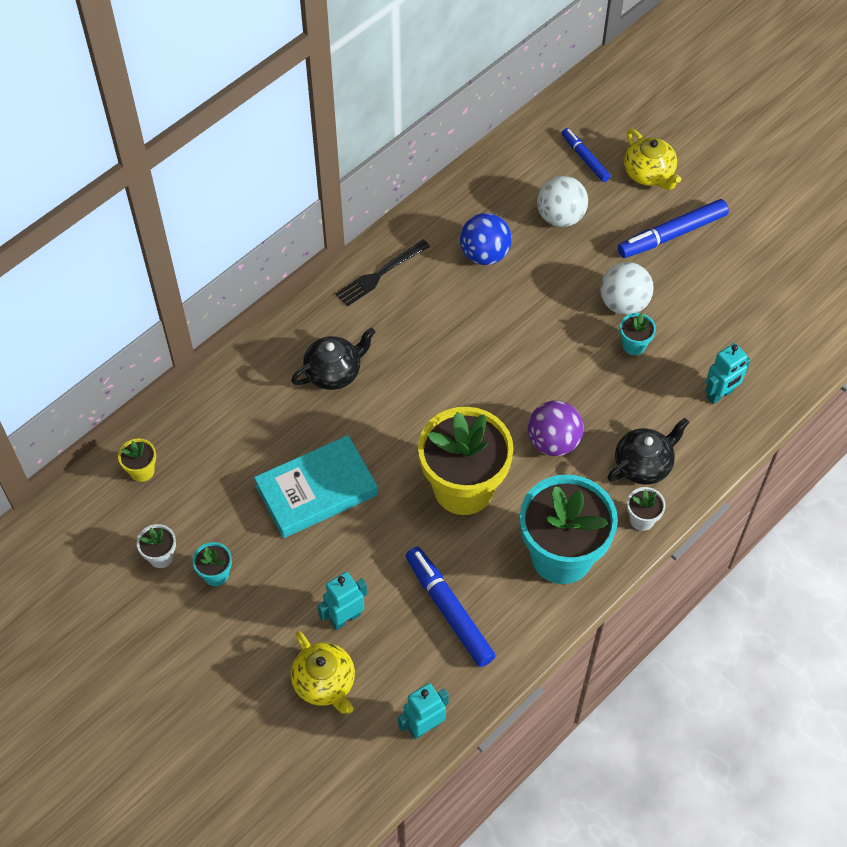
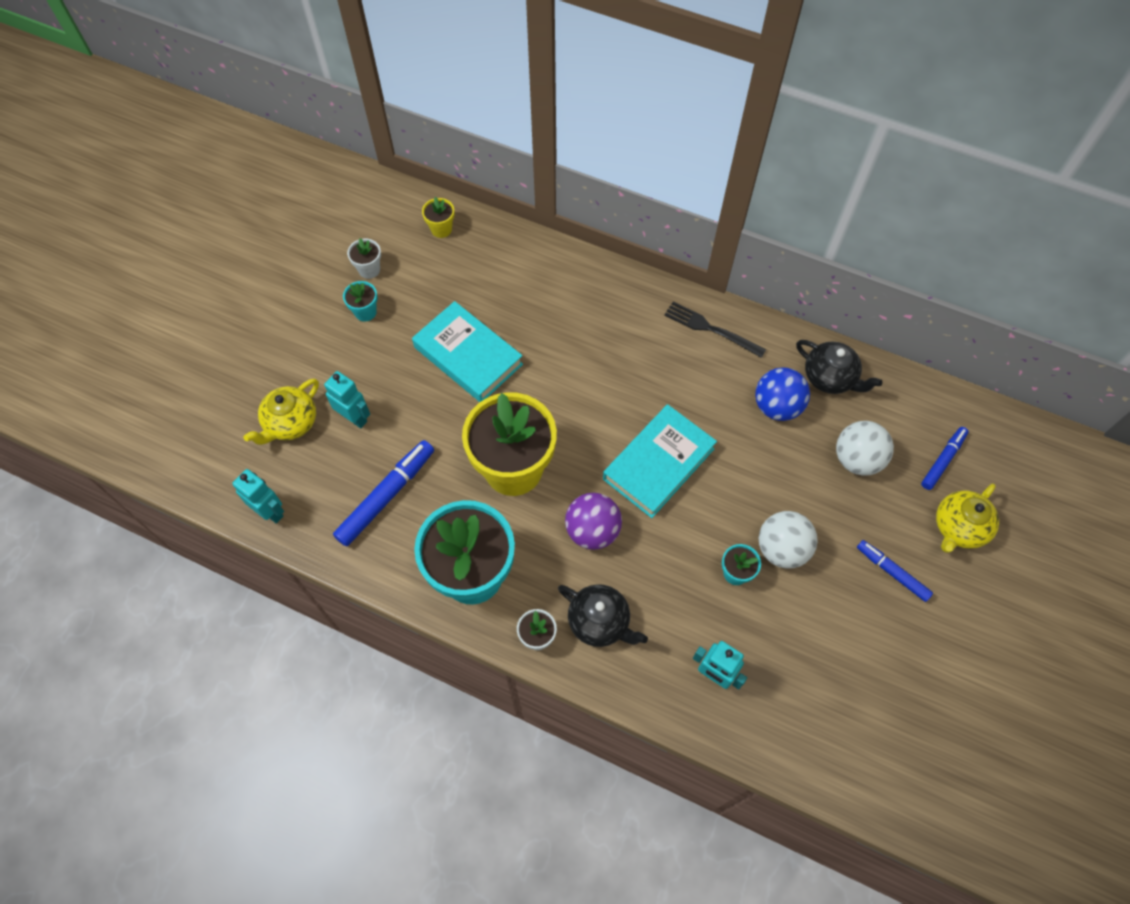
camera: 70 degrees right, 5 degrees up
(334, 372) = (591, 328): black teapot -> black teapot (830, 377)
(505, 366) = (658, 464): none -> turquoise book
(672, 235) = (892, 572): blue marker -> blue marker, size x0.62

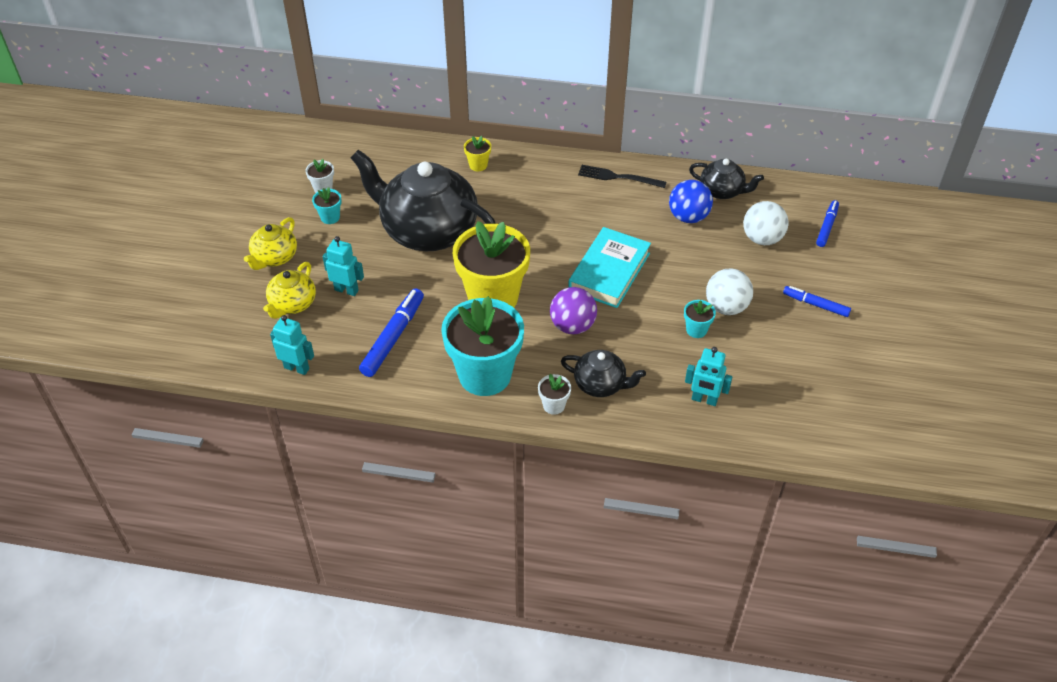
camera: 15 degrees left, 15 degrees down
(441, 229) = (374, 151): yellow flower pot -> yellow flower pot (478, 165)
(468, 356) = (427, 231): turquoise book -> black teapot
(958, 527) = (854, 266): yellow teapot -> yellow teapot (274, 257)

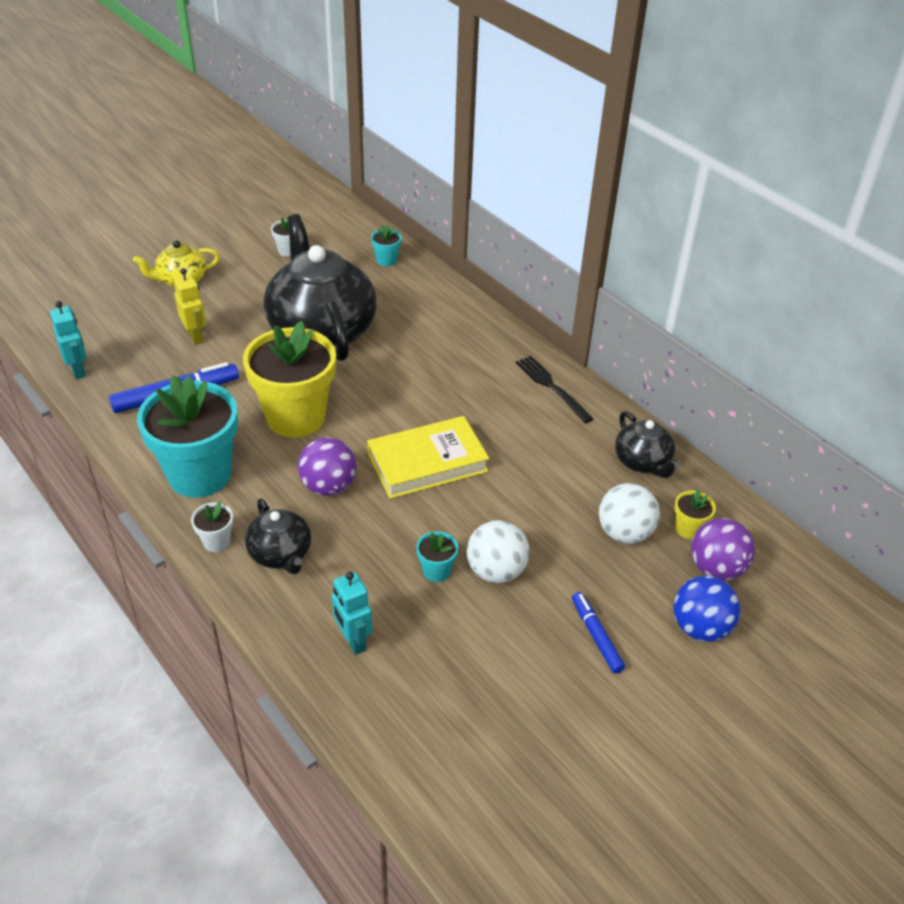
camera: 40 degrees right, 5 degrees down
(292, 304) = (144, 322): yellow teapot -> none
(330, 217) = (262, 275): turquoise flower pot -> turquoise flower pot (386, 260)
(346, 290) = (195, 336): turquoise robot -> yellow robot
(478, 165) = (437, 304): yellow flower pot -> yellow flower pot (688, 529)
(609, 272) = (427, 462): turquoise book -> yellow book
(688, 217) = (573, 464): blue ball -> blue ball (700, 628)
(827, 227) = (716, 568): blue marker -> purple ball

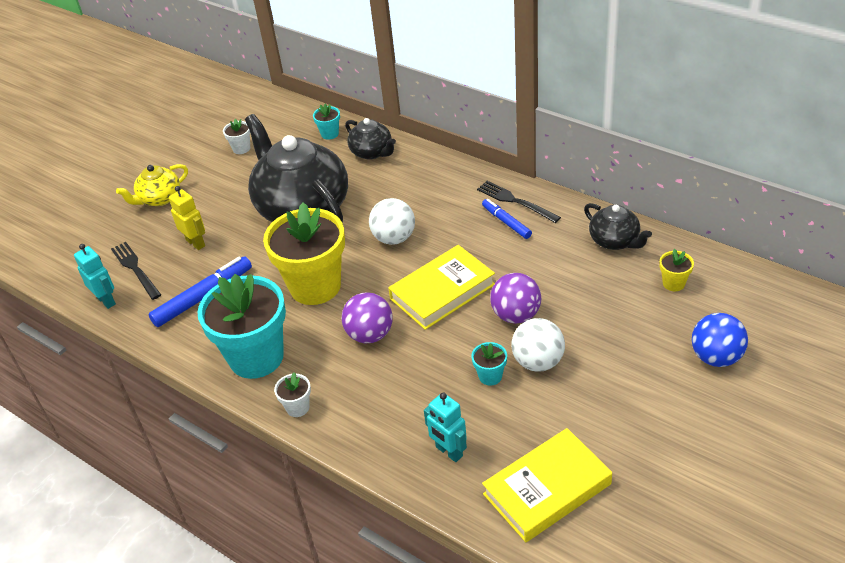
camera: 10 degrees left, 0 degrees up
(122, 345) = (135, 268): none -> black fork
(281, 554) = (356, 401): black teapot -> black teapot (372, 152)
(441, 717) = (547, 489): none -> yellow book
(596, 636) = (639, 388): blue marker -> blue marker (506, 222)
(624, 533) = (625, 301): white ball -> white ball (394, 238)
(716, 568) = (708, 308): purple ball -> purple ball (516, 315)

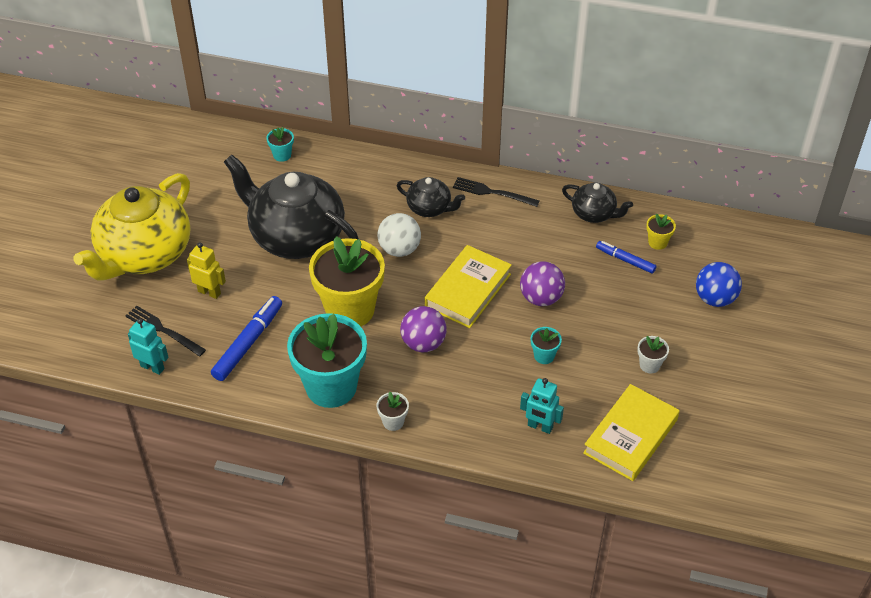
camera: 25 degrees left, 5 degrees up
(159, 198) = (144, 254): yellow teapot -> yellow teapot, size x2.10
(241, 148) = (199, 186): white flower pot -> white flower pot (649, 365)
(372, 152) = (334, 167): black teapot -> black teapot (430, 208)
(506, 222) = (493, 214): blue marker -> blue marker (625, 260)
(538, 362) = (577, 334): white ball -> none

